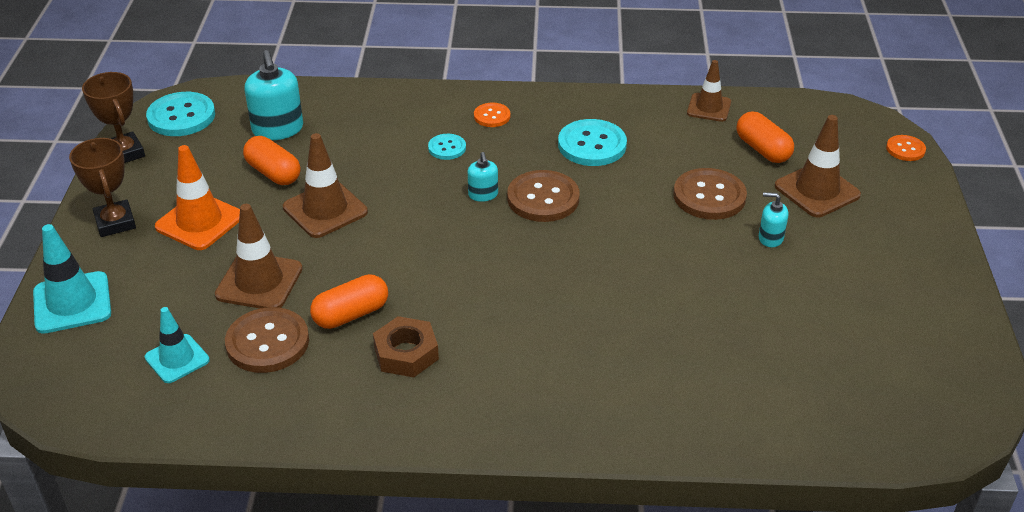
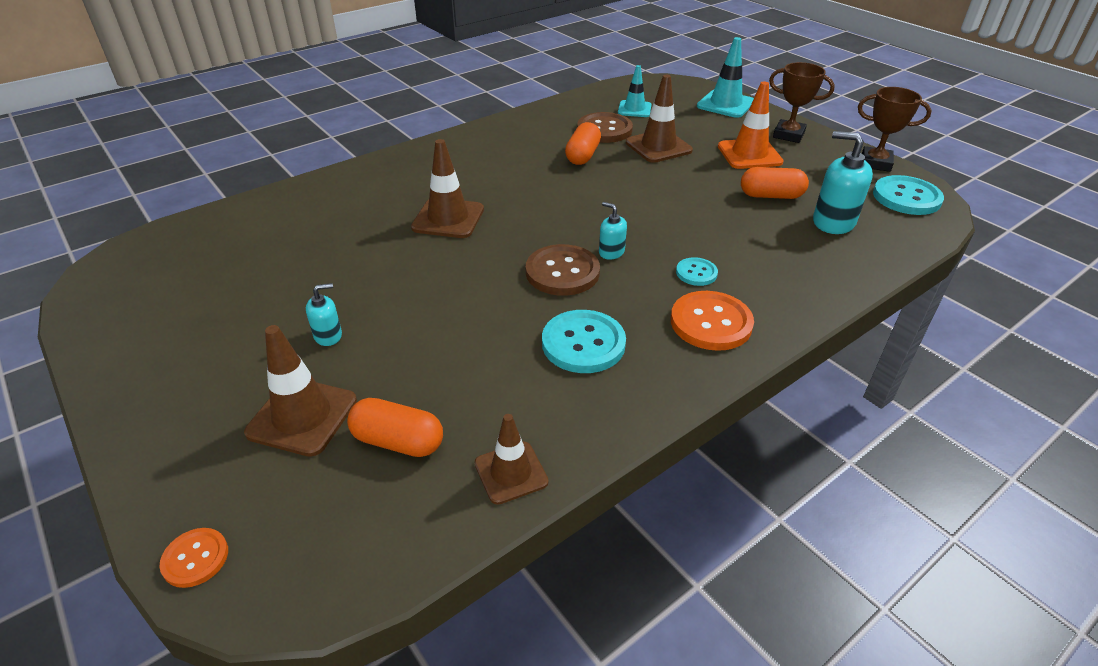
camera: 140 degrees right, 0 degrees up
(325, 210) = (696, 192): brown traffic cone -> brown traffic cone (448, 218)
(406, 353) = (525, 154): brown nut -> none
(492, 116) = (711, 323): orange button -> orange button, size x1.81
(709, 196) = (417, 348): brown button -> none

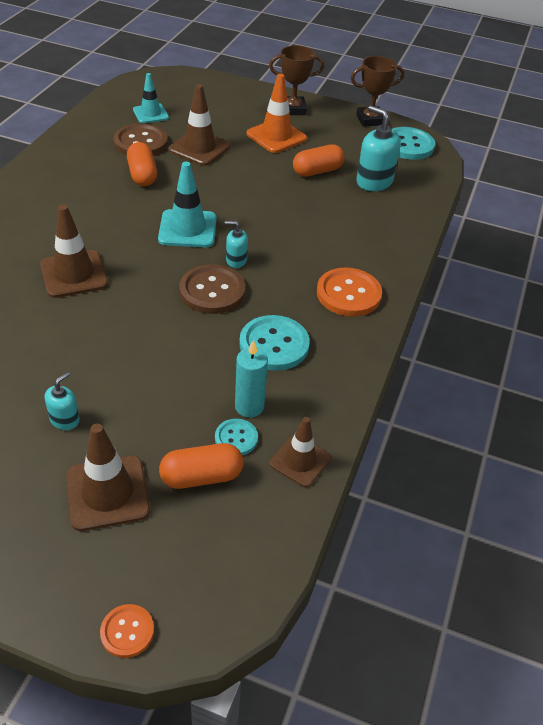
camera: 35 degrees left, 5 degrees up
(505, 394) = (249, 407): none -> turquoise candle
(696, 273) = (311, 257): turquoise button -> turquoise button (236, 438)
(725, 104) = (224, 90): turquoise traffic cone -> turquoise traffic cone (187, 229)
(833, 222) = (374, 181): turquoise soap dispenser -> turquoise soap dispenser turned 45 degrees clockwise

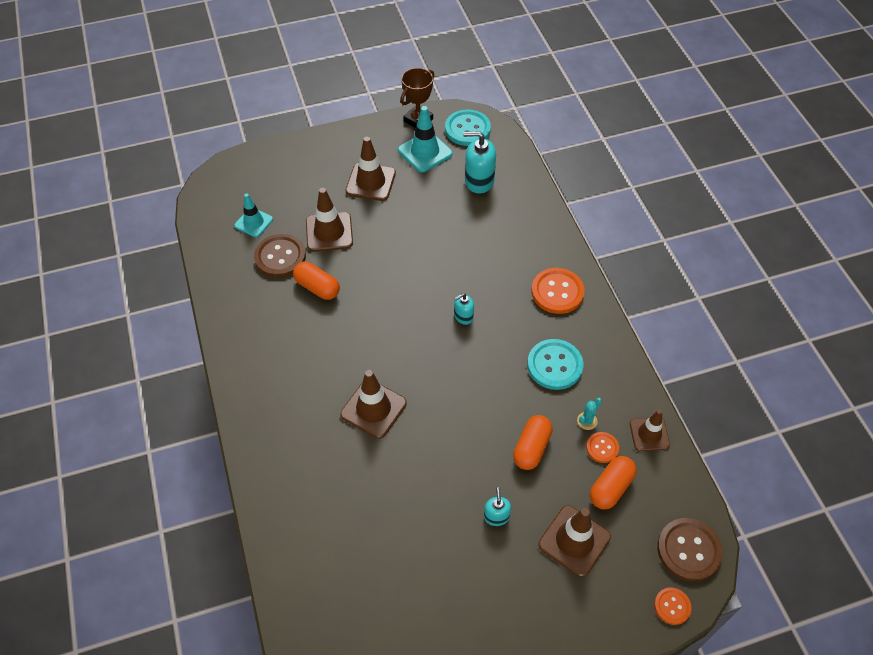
camera: 35 degrees left, 10 degrees up
(187, 229) = (404, 313): turquoise traffic cone -> turquoise traffic cone (425, 152)
(212, 291) = (476, 353): brown button -> brown button (688, 550)
(236, 438) = (602, 448): turquoise button -> orange button
(249, 407) = (587, 421): turquoise candle -> turquoise cactus
(276, 136) = (370, 182): orange traffic cone -> brown traffic cone
(293, 109) = (353, 145): brown trophy -> none
(317, 171) = (433, 197): orange capsule -> orange capsule (531, 448)

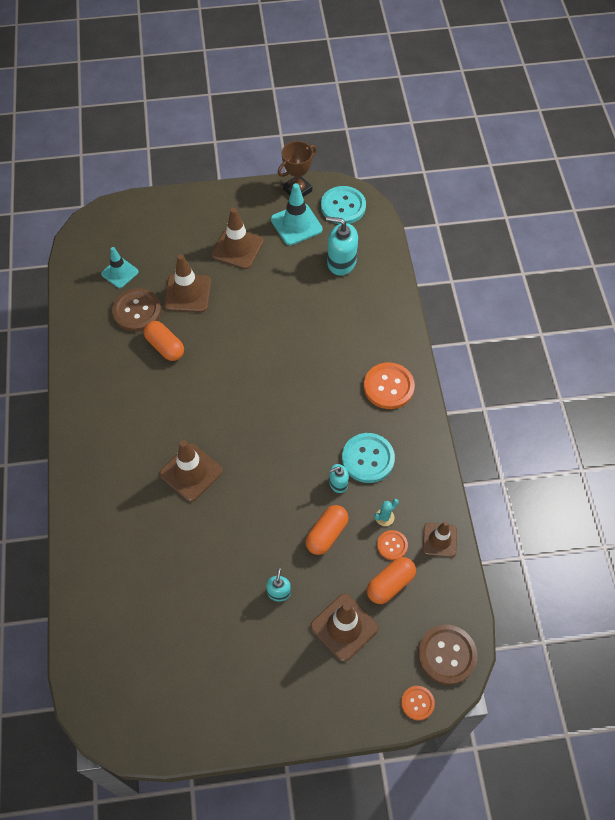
camera: 10 degrees right, 5 degrees up
(463, 316) = (294, 397): turquoise soap dispenser -> turquoise soap dispenser (338, 483)

